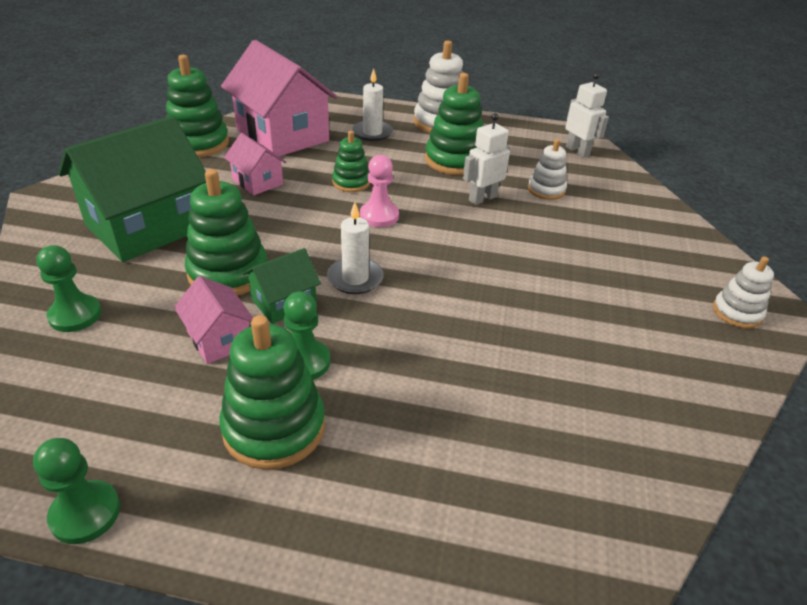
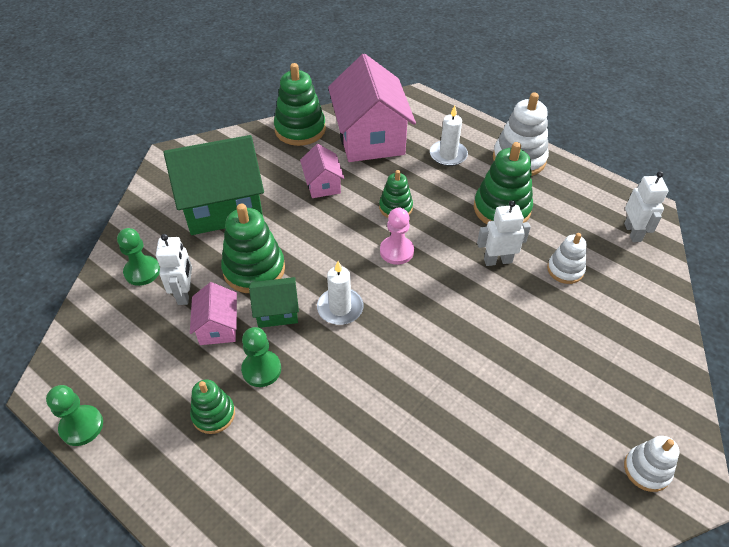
camera: 30 degrees right, 10 degrees up
(151, 320) = (184, 293): none -> white robot
(274, 427) = (213, 414): green stacking toy -> green stacking toy, size x0.59

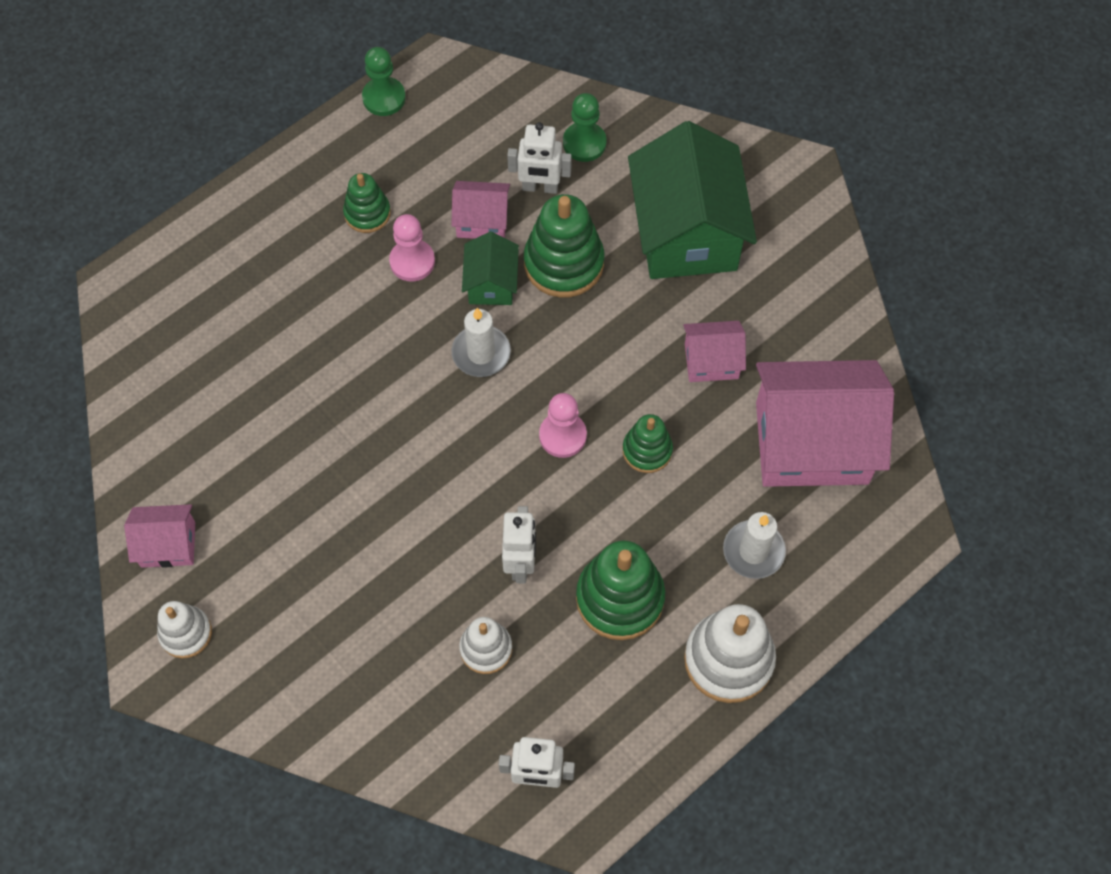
camera: 100 degrees right, 15 degrees up
(261, 369) = (412, 261): green pawn -> pink pawn
(300, 129) = (844, 344): green stacking toy -> none
(578, 507) = (168, 544): none -> pink house

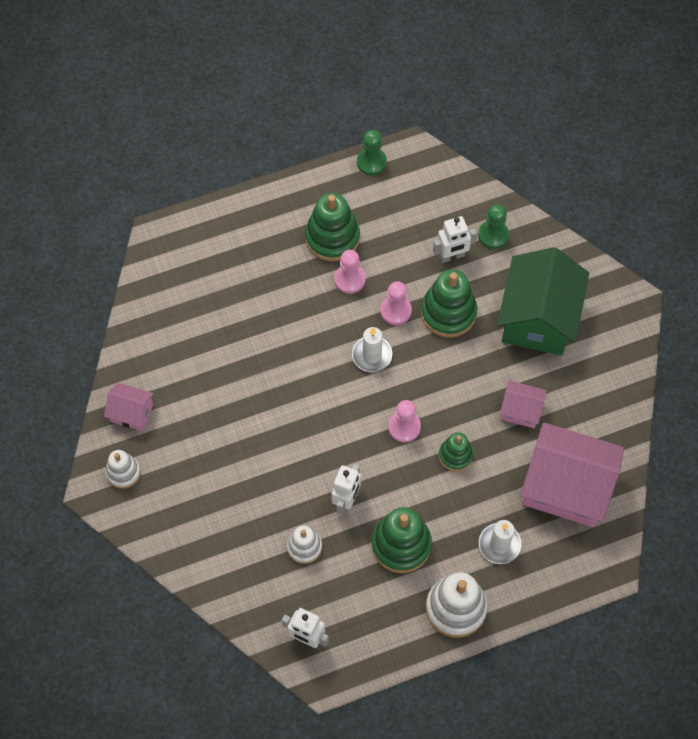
camera: 20 degrees right, 0 degrees up
(367, 213) = (332, 238): green stacking toy -> green stacking toy, size x1.70
(482, 221) = (405, 267): pink house -> none
(491, 283) = (395, 311): green house -> pink pawn
(540, 187) = (452, 256): white robot -> white robot turned 45 degrees counterclockwise

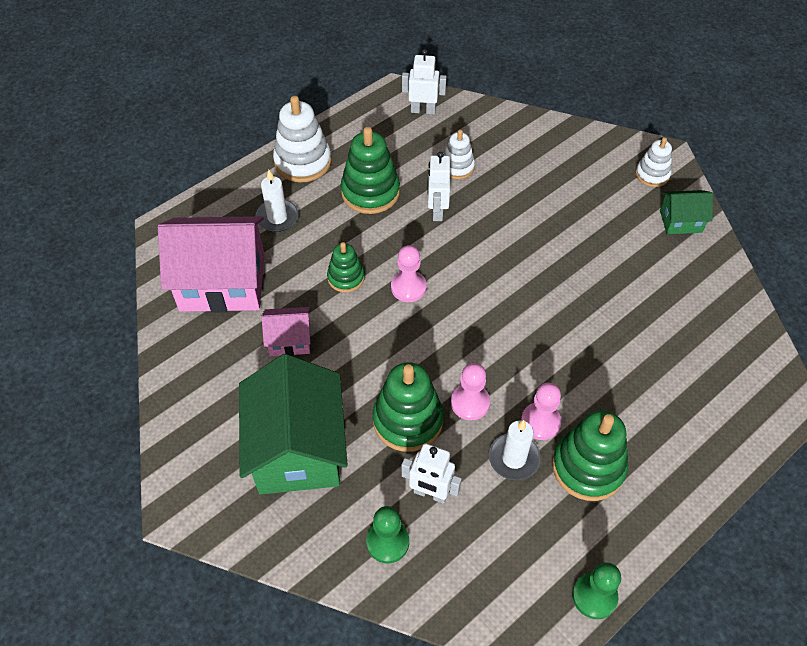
camera: 160 degrees right, 10 degrees down
(131, 413) = (680, 221): pink house -> green house
(372, 355) = (474, 346): white candle -> white candle (514, 458)
(452, 256) = (430, 493): white robot -> white robot turned 120 degrees counterclockwise

